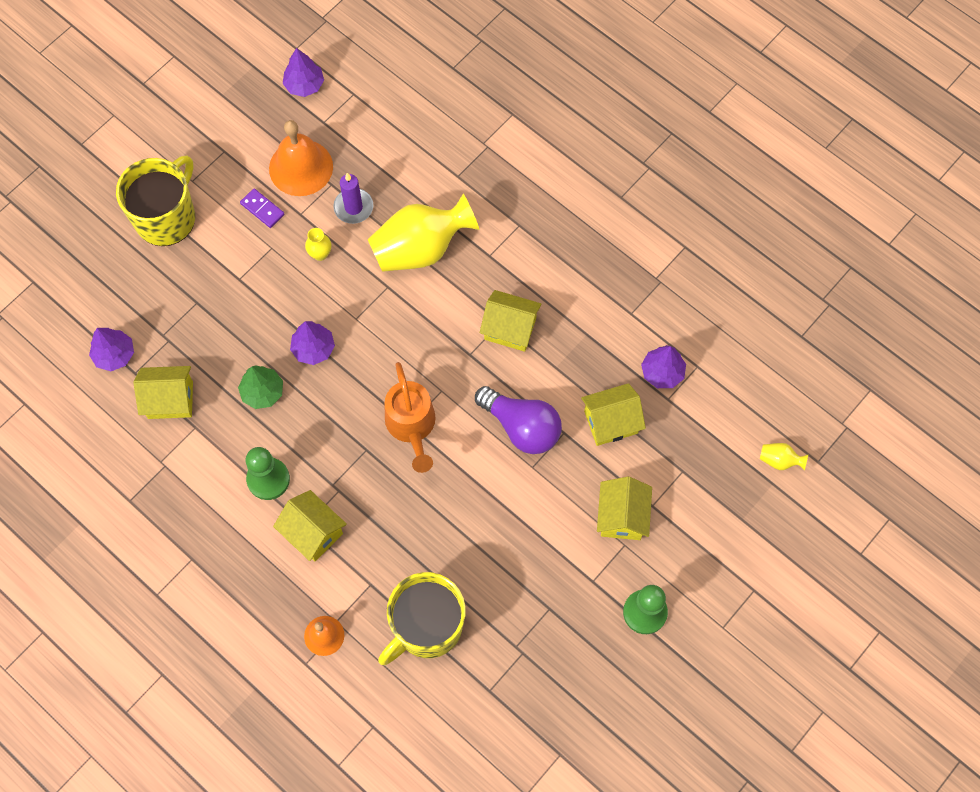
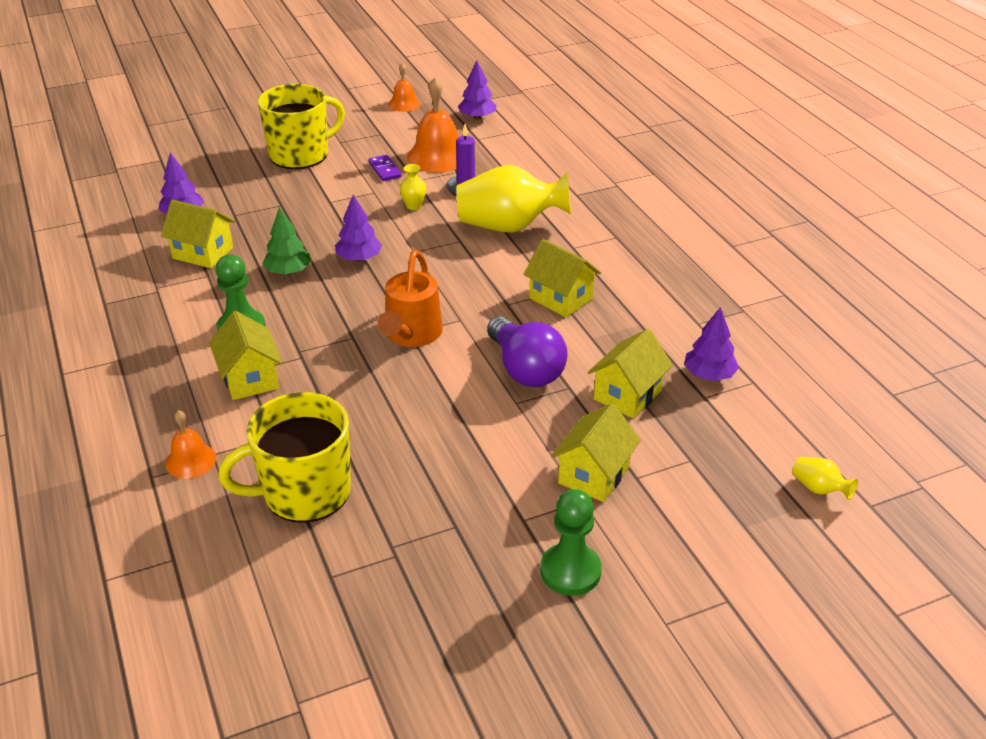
camera: 25 degrees right, 30 degrees down
(218, 89) = (404, 104): none -> orange bell
(611, 422) = (627, 395): yellow house -> yellow house turned 60 degrees counterclockwise

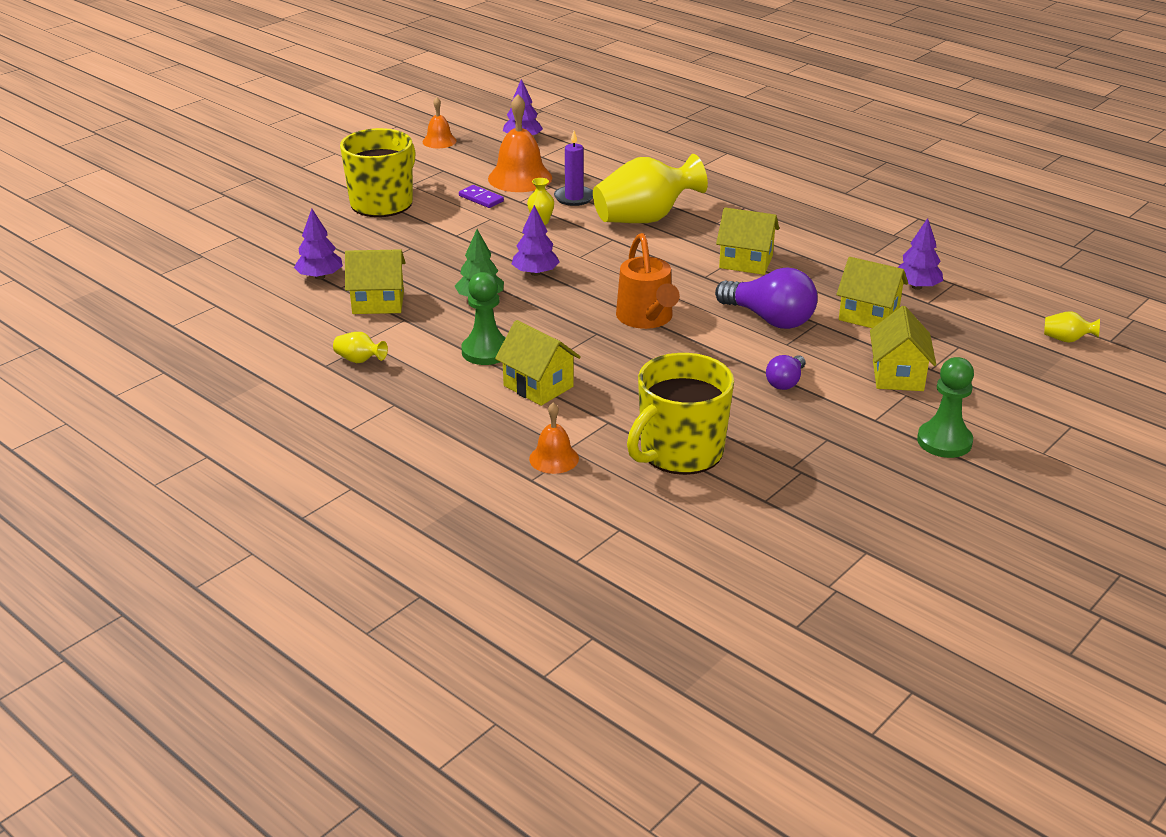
camera: 25 degrees left, 5 degrees down
(134, 306) = (359, 360): none -> yellow vase
(475, 446) = (785, 382): none -> purple light bulb
(627, 395) = (868, 316): yellow house -> yellow house turned 75 degrees counterclockwise

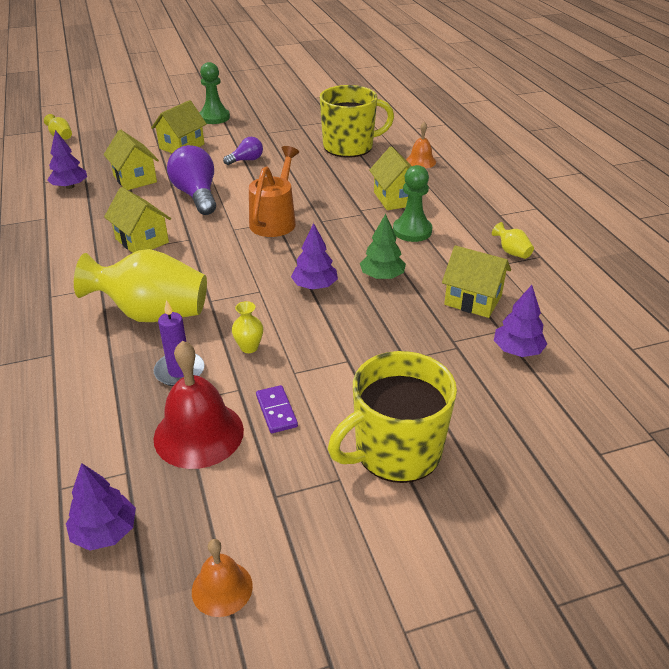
camera: 150 degrees left, 5 degrees up
(520, 178) = (198, 434): orange bell -> red bell

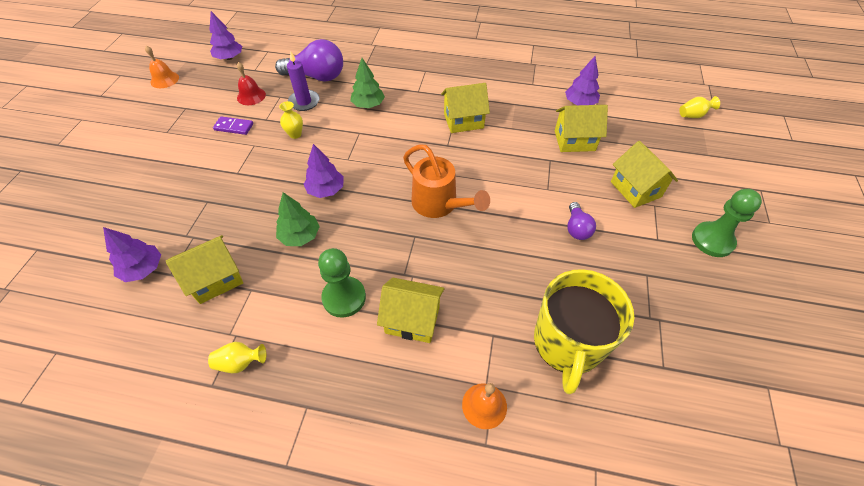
camera: 120 degrees right, 15 degrees up
(152, 314) = (368, 105): yellow vase -> green tree
(196, 195) = (519, 169): purple light bulb -> purple light bulb (316, 76)
(198, 434) = (251, 96): red bell -> red bell, size x0.56
(396, 451) = (154, 160): yellow mug -> none

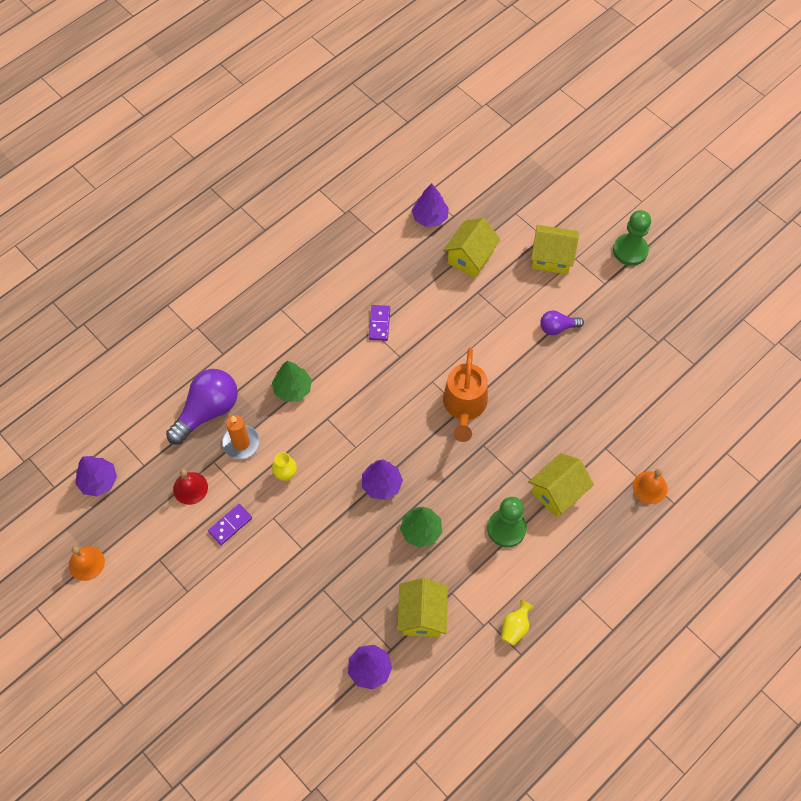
camera: 55 degrees left, 10 degrees up
(304, 102) = (241, 443): purple candle -> orange candle
(439, 205) = (464, 407): orange watering can -> orange watering can turned 105 degrees clockwise
(463, 121) = (379, 324): yellow house -> purple domino
(568, 343) = (642, 406): yellow mug -> none
(576, 228) = (557, 327): purple light bulb -> purple light bulb turned 135 degrees clockwise
(693, 115) = (510, 149): yellow vase -> none

